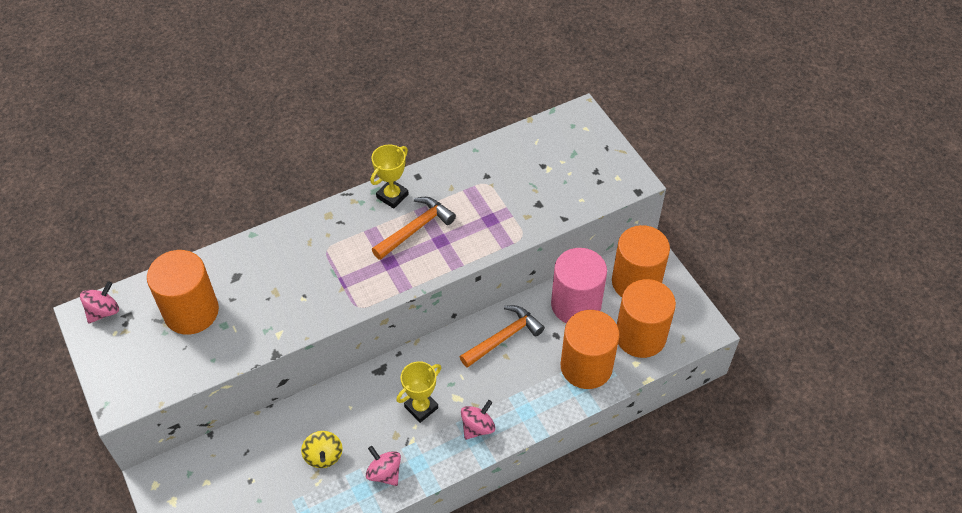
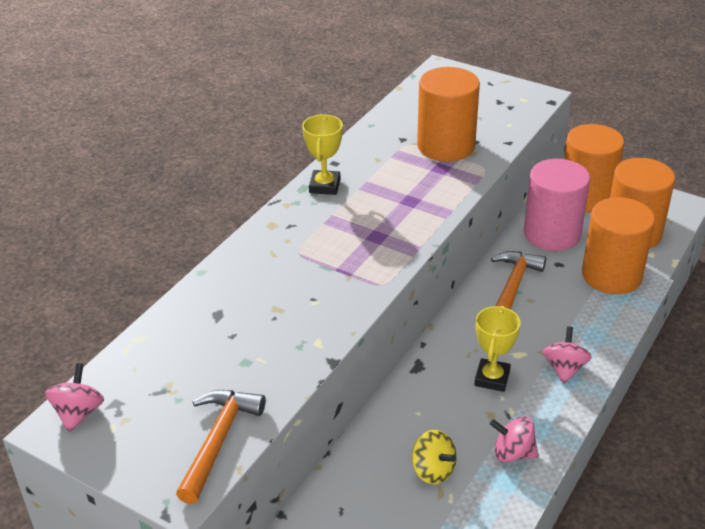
camera: 30 degrees left, 15 degrees down
(191, 312) = (194, 366): orange cylinder -> orange cylinder (446, 146)
(415, 229) = (375, 201): orange hammer -> orange hammer (218, 440)

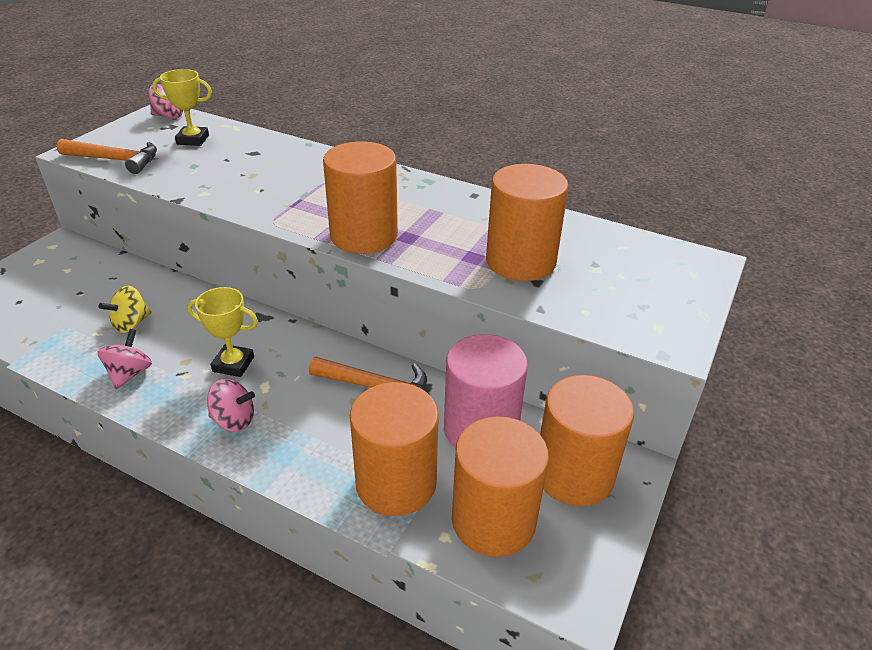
camera: 85 degrees right, 0 degrees up
(324, 186) = (432, 190): yellow trophy -> yellow trophy (193, 140)
(409, 225) = (364, 236): none -> orange cylinder

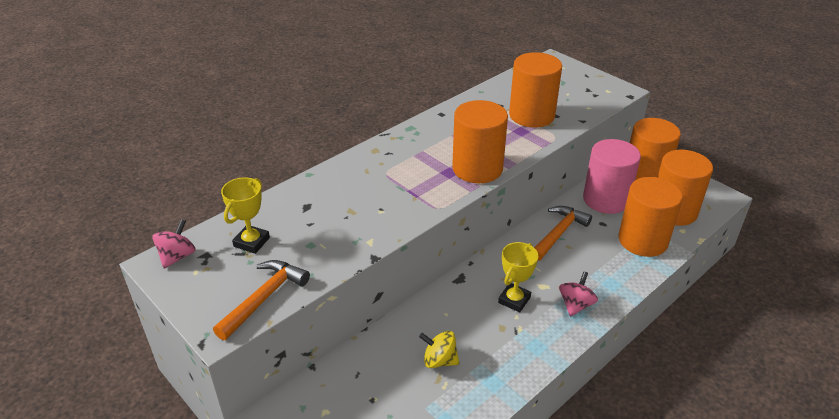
camera: 70 degrees left, 0 degrees up
(130, 373) = (508, 362): pink spinning top -> none
(131, 324) = (439, 360): yellow spinning top -> yellow spinning top turned 135 degrees clockwise

